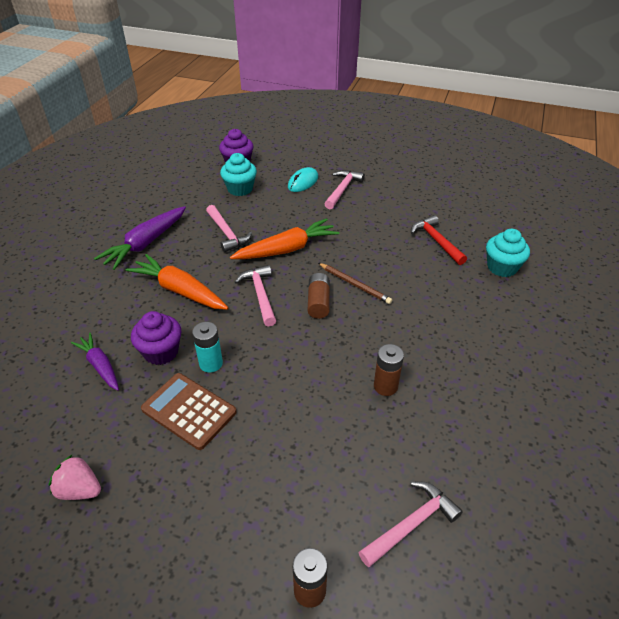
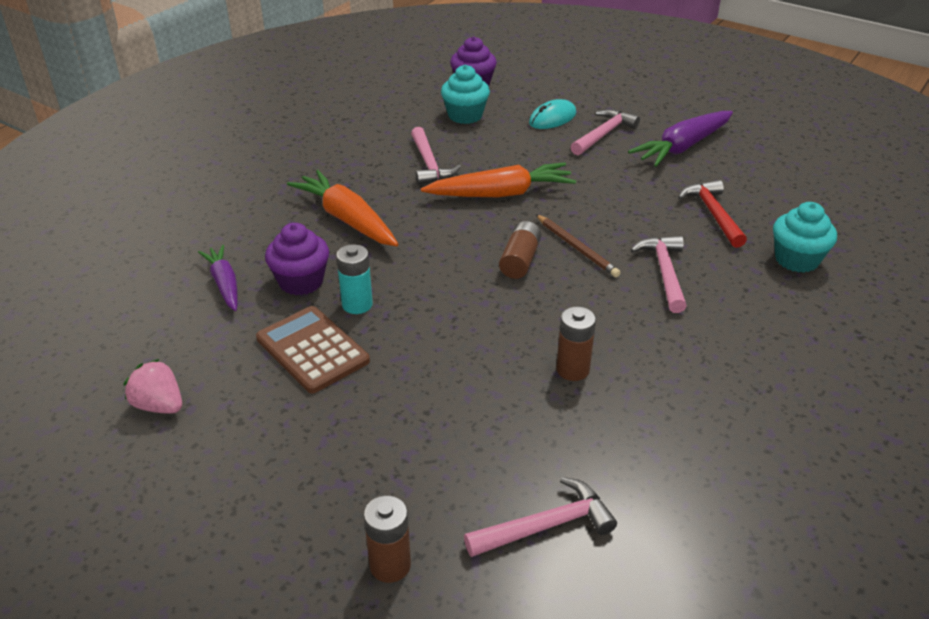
camera: 15 degrees right, 5 degrees down
(145, 243) = (323, 161): purple carrot -> purple carrot (682, 147)
(260, 294) = (447, 239): pink hammer -> pink hammer (664, 272)

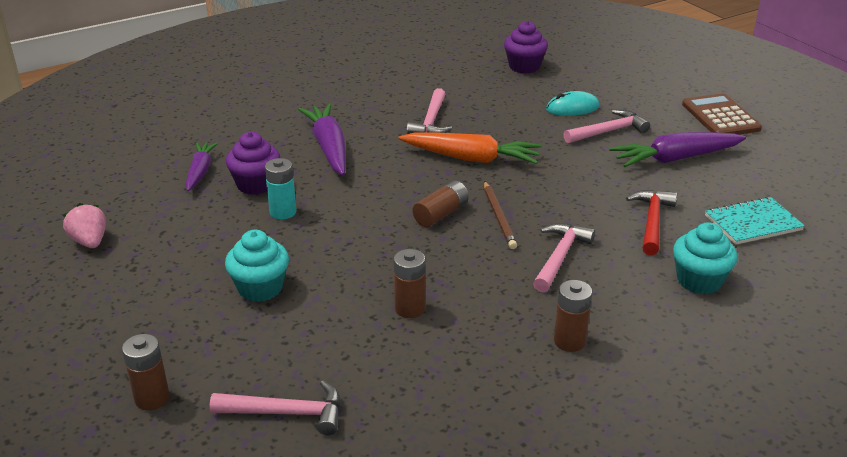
camera: 25 degrees right, 5 degrees down
(312, 350) = (223, 235): brown calculator -> brown calculator (720, 117)
(347, 219) = (329, 148): orange carrot -> purple carrot
(465, 115) = (495, 89): turquoise cupcake -> turquoise cupcake (260, 288)
(741, 354) = (569, 341): none -> brown battery
(794, 192) = (753, 223): none -> turquoise notebook

